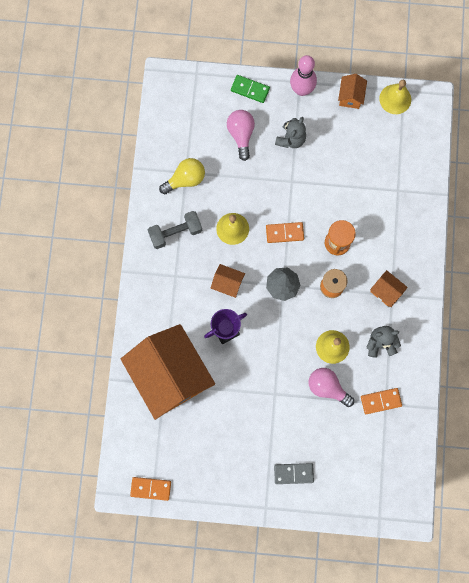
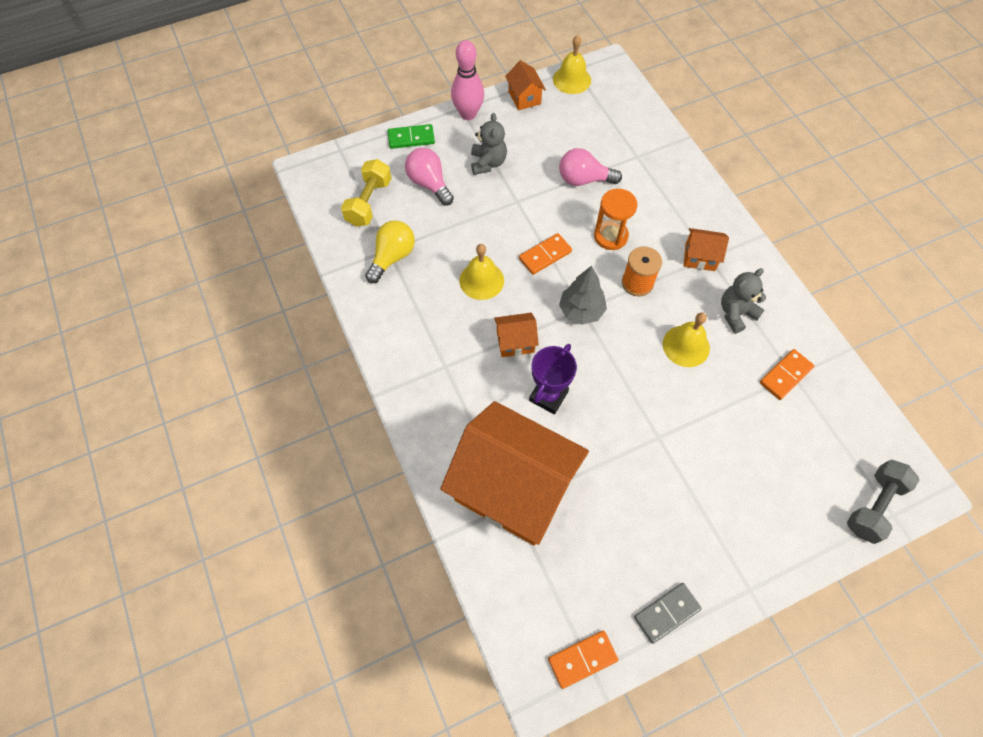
camera: 30 degrees left, 15 degrees down
(175, 233) = (415, 318): grey dumbbell -> grey dumbbell (874, 506)
(193, 128) = (369, 202): none -> yellow dumbbell
(293, 473) = (751, 522): grey domino -> grey domino (667, 613)
(327, 387) = (714, 394): pink light bulb -> pink light bulb (583, 179)

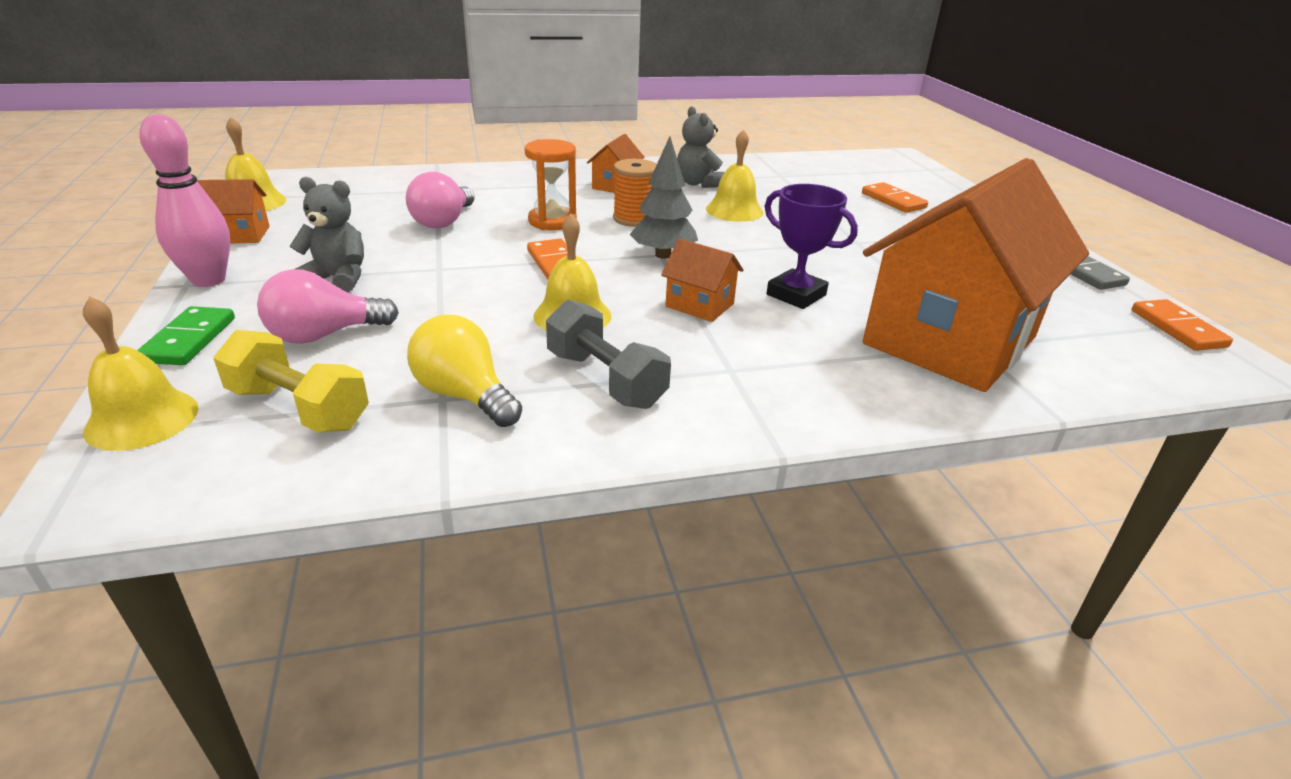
camera: 80 degrees left, 30 degrees down
(350, 157) = (142, 419): none -> yellow bell
(515, 342) = (699, 305): orange house -> orange house turned 60 degrees counterclockwise
(785, 375) = (780, 178): orange domino -> orange domino (893, 201)
(874, 506) = (921, 173): grey dumbbell -> grey dumbbell (605, 379)

